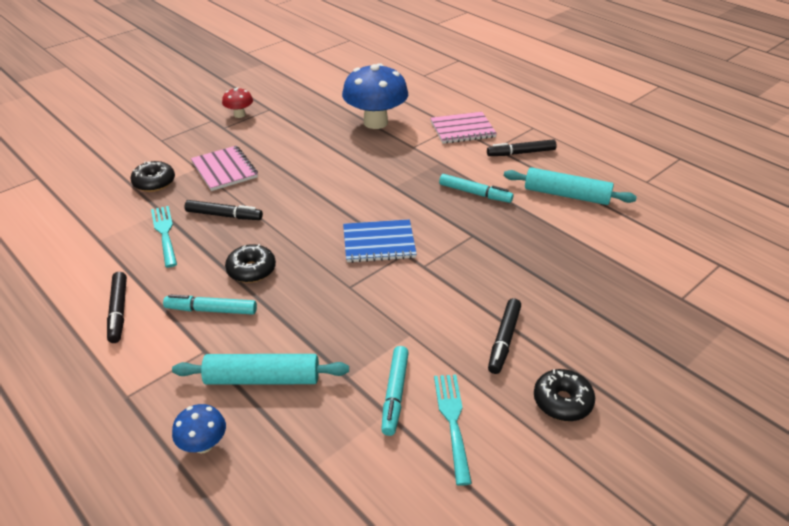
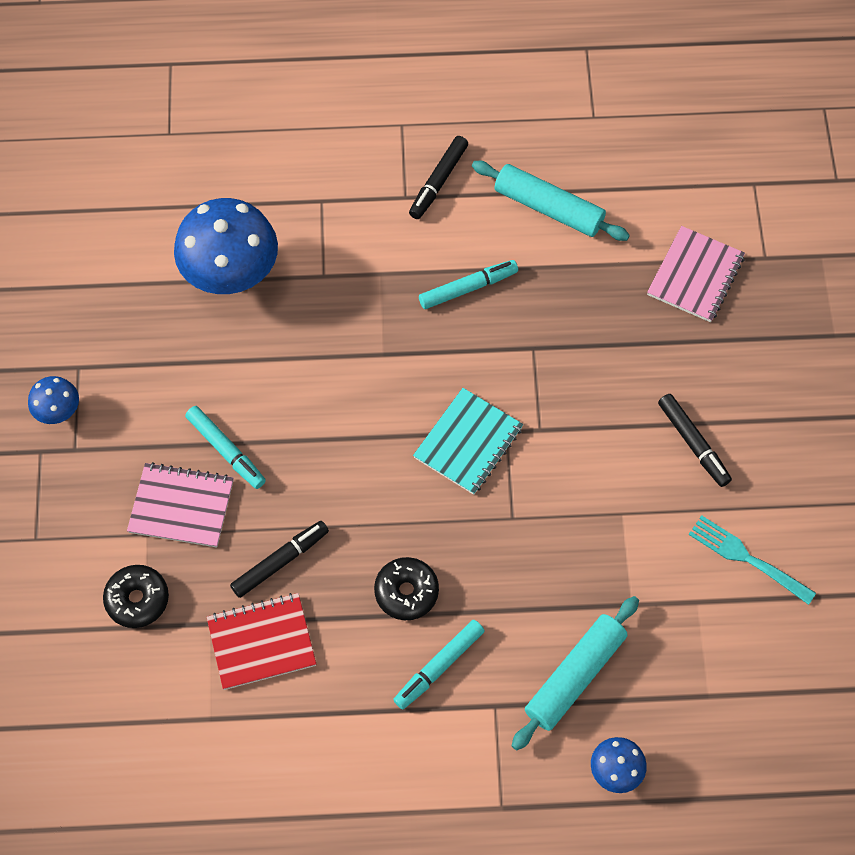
camera: 50 degrees left, 25 degrees up
(118, 311) = (365, 756): black marker -> none
(165, 234) = (261, 642): turquoise fork -> red notebook
(239, 115) = (58, 411): red mushroom -> blue mushroom
(379, 243) = (468, 442): blue notebook -> turquoise notebook
(395, 394) = (682, 580): turquoise marker -> turquoise marker (226, 450)
(462, 129) = (337, 197): pink notebook -> pink notebook (695, 276)
(562, 401) = (793, 459): black donut -> none
(566, 195) = (548, 208): turquoise rolling pin -> turquoise rolling pin turned 60 degrees clockwise

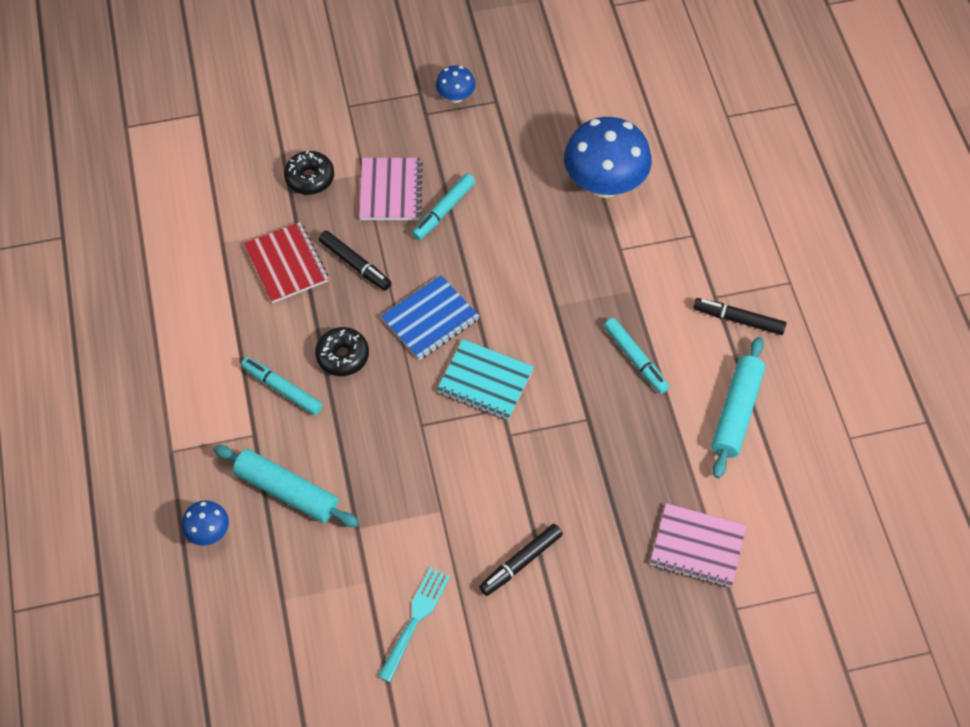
camera: 80 degrees right, 5 degrees down
(375, 488) = (430, 319): none -> blue notebook

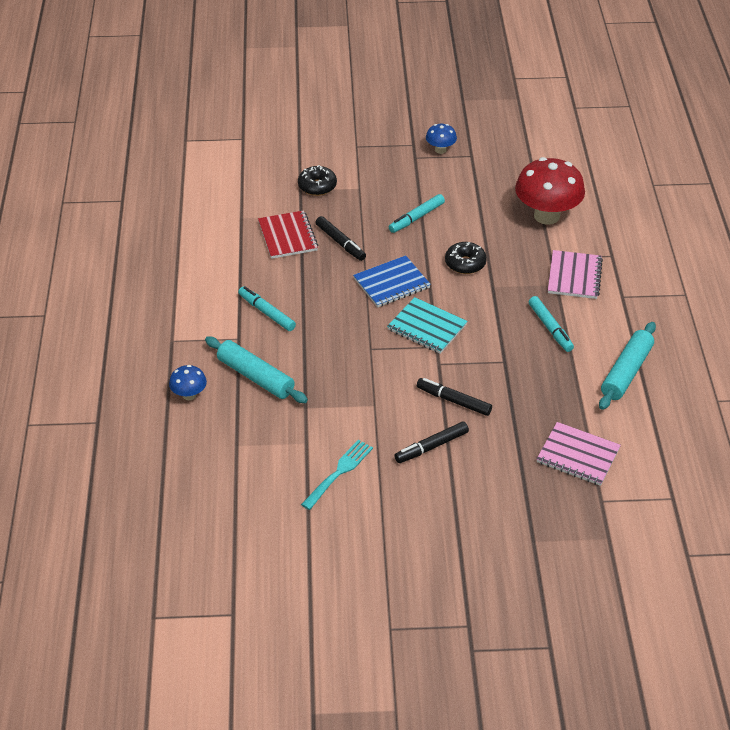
camera: 10 degrees right, 15 degrees down
(342, 356) = (318, 298): black donut -> black donut (465, 263)
(390, 191) = (378, 201): pink notebook -> pink notebook (574, 276)
(604, 184) = (546, 216): blue mushroom -> red mushroom
(738, 319) = (639, 313): black marker -> black marker (454, 401)

